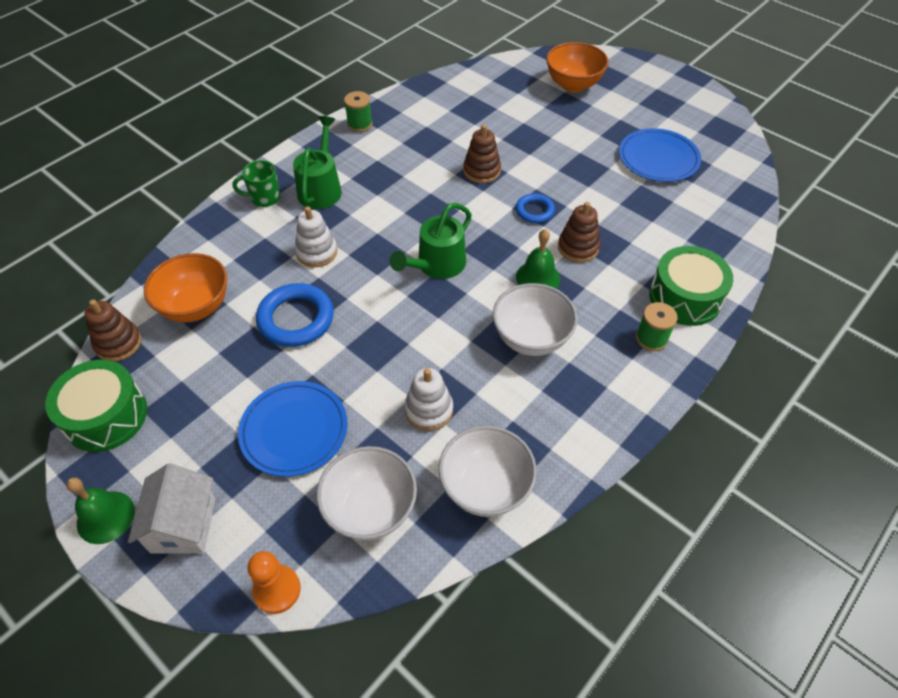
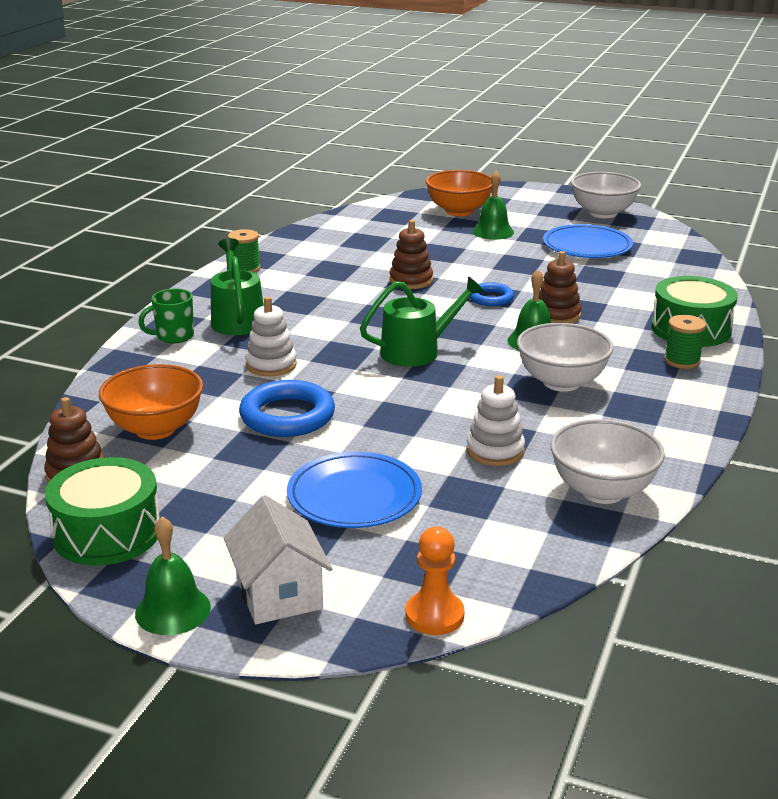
camera: 20 degrees left, 25 degrees down
(370, 509) = (491, 533): white bowl -> white bowl (603, 213)
(437, 265) = (417, 351): green watering can -> green watering can turned 135 degrees counterclockwise
(586, 120) = (493, 232): none -> green bell

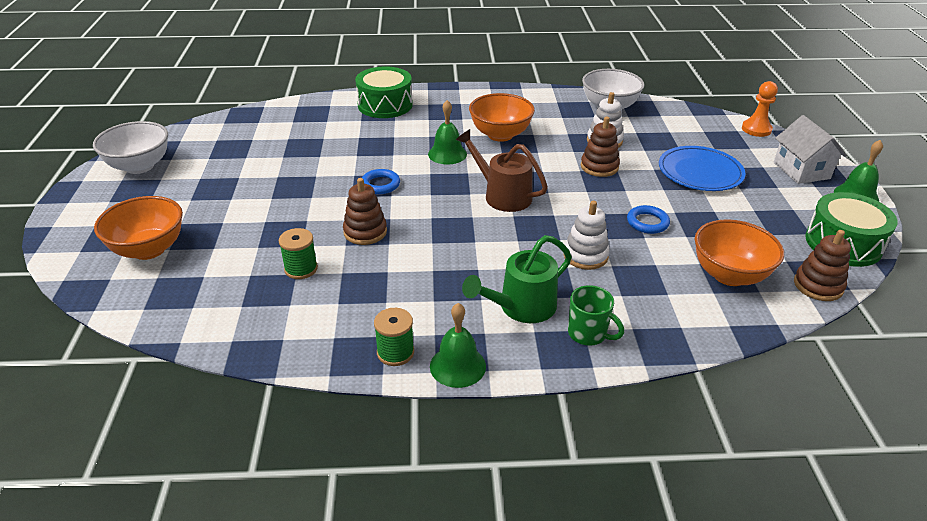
camera: 115 degrees left, 10 degrees up
(279, 593) = (801, 170): white house -> white house turned 60 degrees counterclockwise
(287, 416) = (647, 222): blue ring -> blue ring, size x0.58
(417, 351) = (502, 195): green watering can -> brown watering can
(493, 232) = (212, 215): green bell -> green bell (457, 366)
(557, 315) = (394, 152): brown stacking toy -> brown stacking toy (599, 167)
(561, 382) = (500, 135): white bowl -> orange bowl
(587, 246) = (236, 161): blue plate -> none
(682, 361) = (436, 103): green spool -> green spool (301, 269)

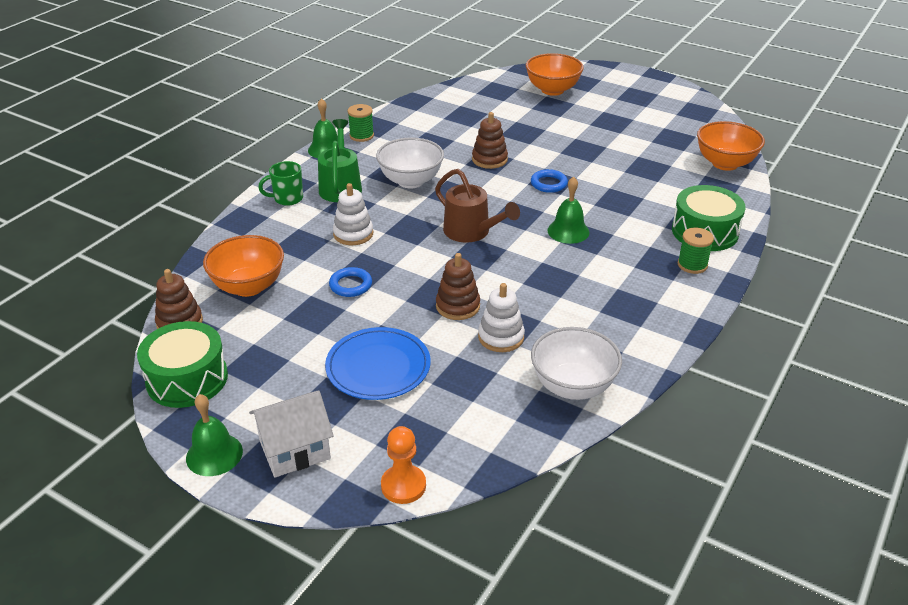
camera: 125 degrees right, 0 degrees up
(139, 166) = (673, 102): white bowl -> white bowl (411, 181)
(301, 269) = (474, 128): green spool -> green spool (692, 265)
(500, 135) = (577, 275): orange bowl -> orange bowl (725, 163)
(502, 195) = (471, 232): brown watering can -> brown watering can turned 60 degrees clockwise
(801, 170) = (295, 450): white house -> white house turned 45 degrees counterclockwise

